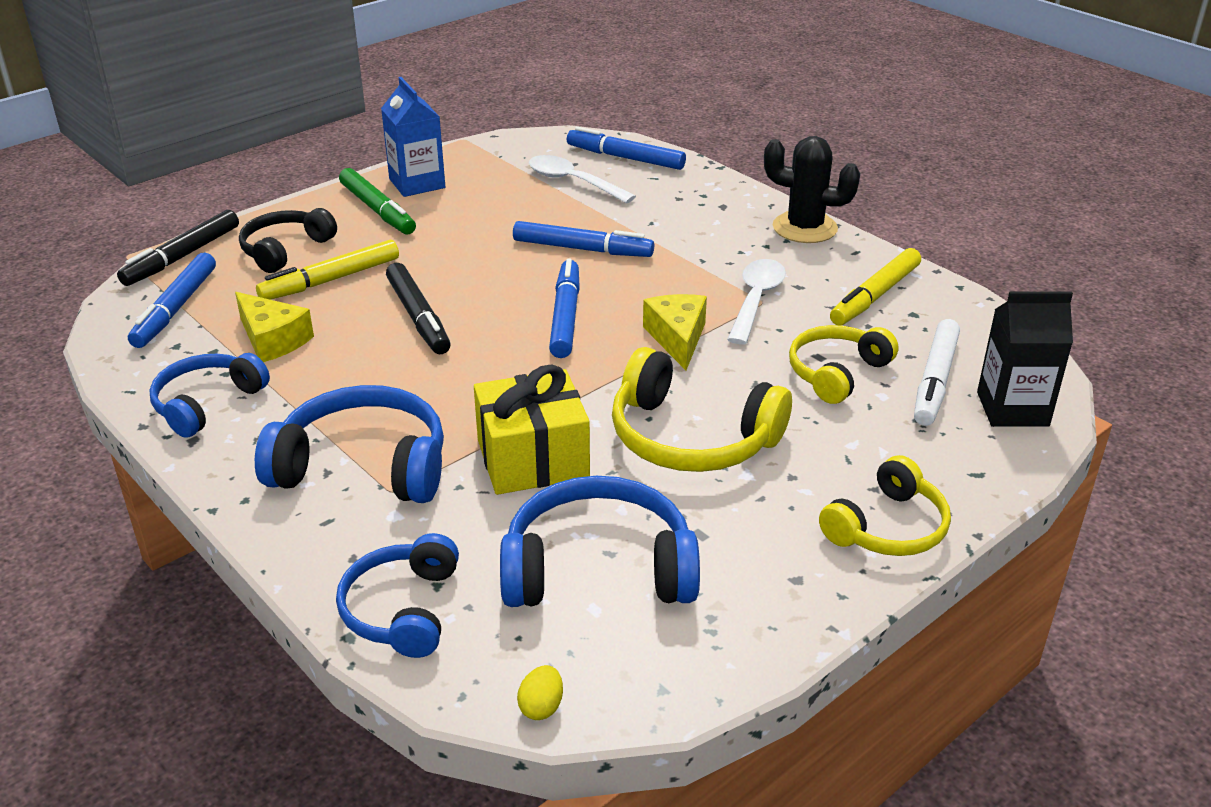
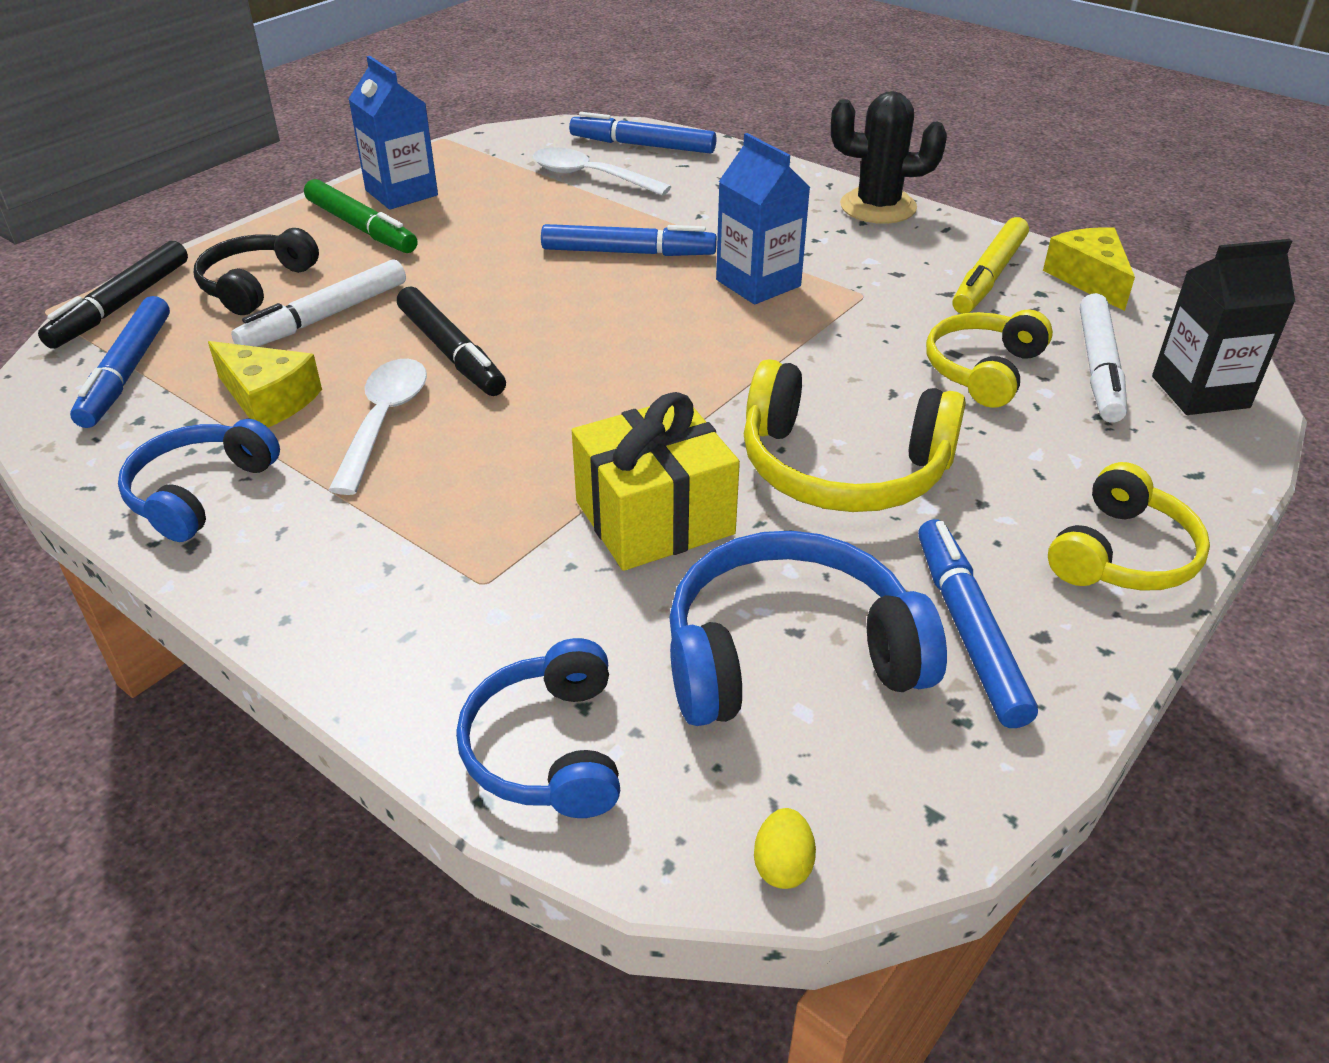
camera: 10 degrees left, 5 degrees up
(330, 280) = (325, 317): yellow marker -> white marker
(363, 466) = (435, 553): blue headphones -> none
(565, 316) = (635, 334): blue marker -> blue marker (968, 630)
(677, 338) = (780, 347): yellow cheese -> yellow cheese (1089, 279)
(679, 284) = (758, 283): none -> blue carton
(756, 300) = (855, 293): white spoon -> white spoon (384, 421)

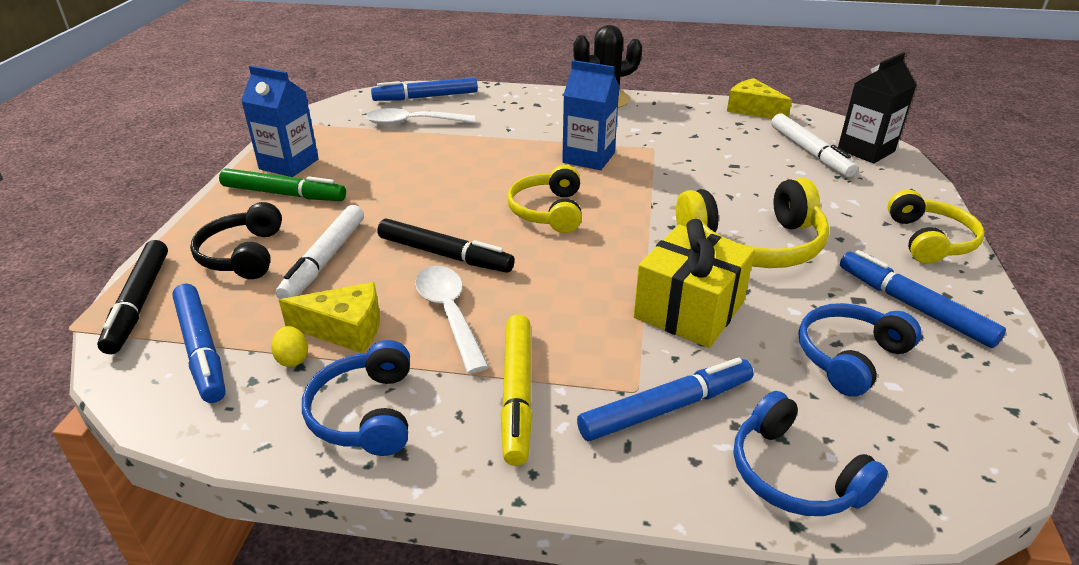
camera: 30 degrees left, 5 degrees down
(628, 253) = (490, 161): blue marker -> blue marker (666, 408)
(782, 865) = (986, 475): yellow egg -> yellow egg (293, 359)
(789, 654) = (849, 357): blue headphones -> blue headphones, size x0.66
(983, 370) = (759, 170): yellow headphones -> yellow headphones (548, 211)
(988, 276) = (704, 121): yellow marker -> yellow marker (517, 394)

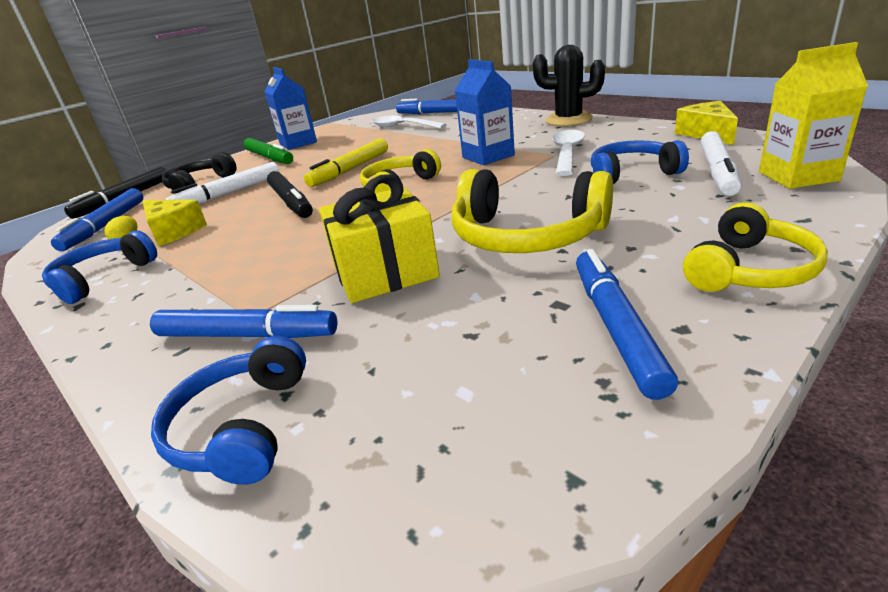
camera: 40 degrees right, 5 degrees down
(449, 314) = (234, 236): white spoon -> white spoon (567, 153)
(517, 394) = (183, 293): yellow marker -> yellow marker (350, 170)
(849, 357) = (462, 350): blue headphones -> blue headphones (631, 173)
(866, 150) = (798, 176): black carton -> yellow carton

